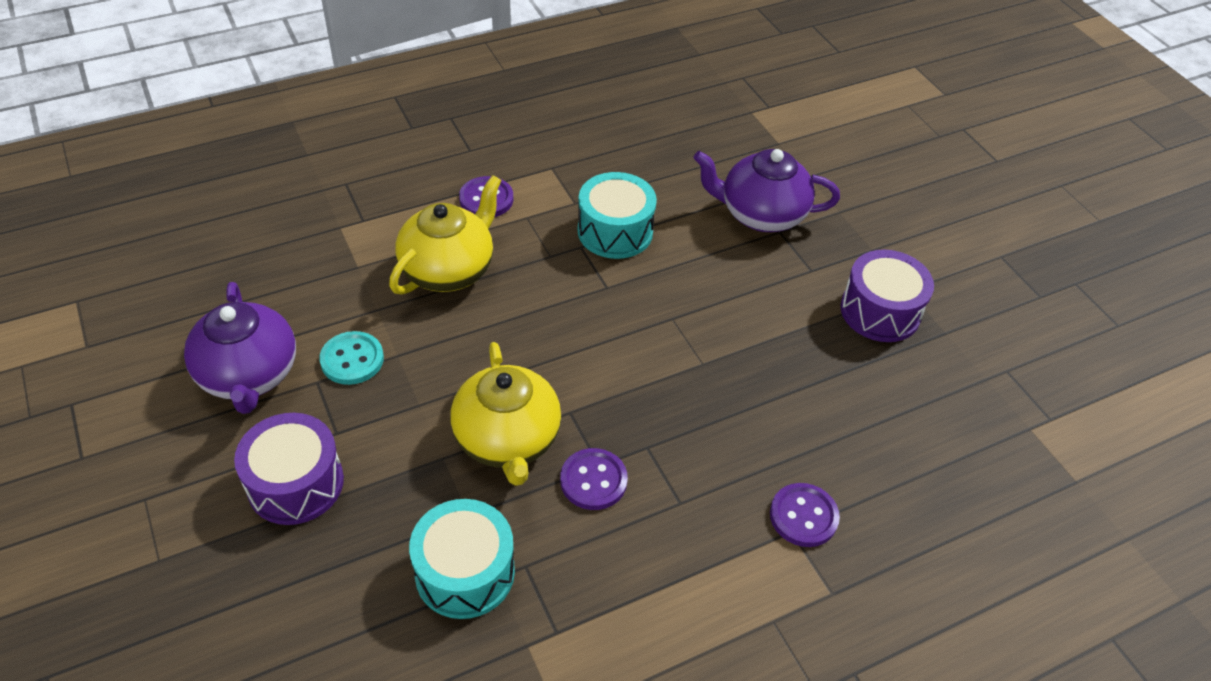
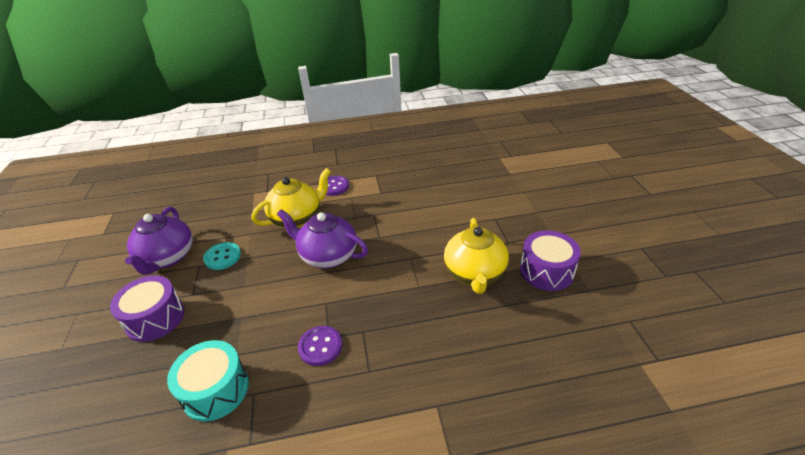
camera: 20 degrees right, 10 degrees down
(507, 440) = (282, 313): yellow teapot -> yellow teapot (474, 273)
(615, 231) = (396, 209): turquoise drum -> none
(761, 214) = (486, 209): purple teapot -> purple teapot (328, 256)
(803, 516) = (449, 396): purple button -> none

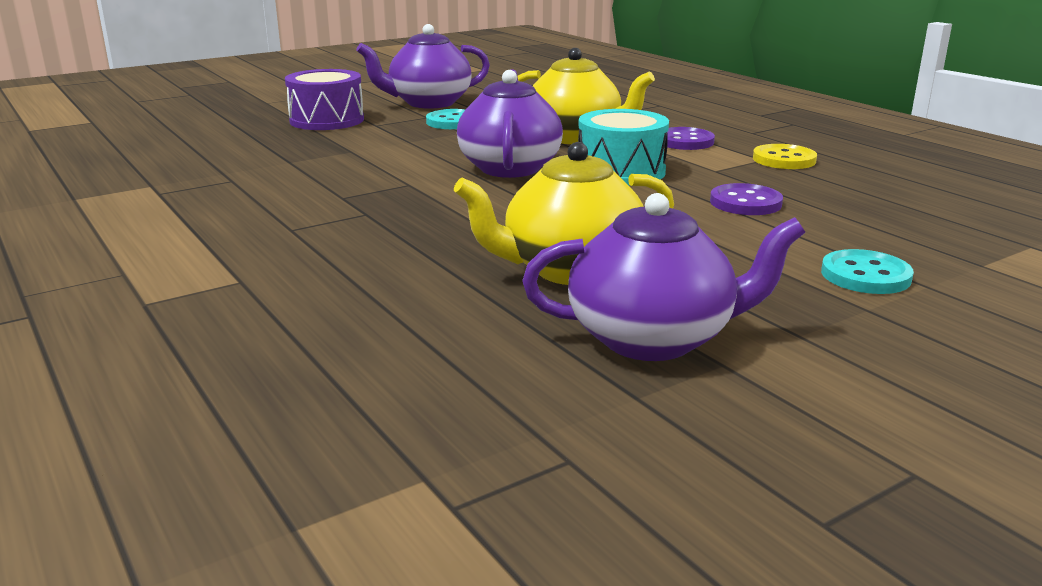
camera: 65 degrees right, 15 degrees down
(215, 390) = (231, 164): turquoise drum -> turquoise drum (621, 171)
(320, 346) = (323, 196): purple button -> purple button (745, 203)
(381, 170) = (784, 159): none -> yellow button
(510, 201) = (865, 275): none -> turquoise button
(546, 271) = (652, 338): purple drum -> purple teapot

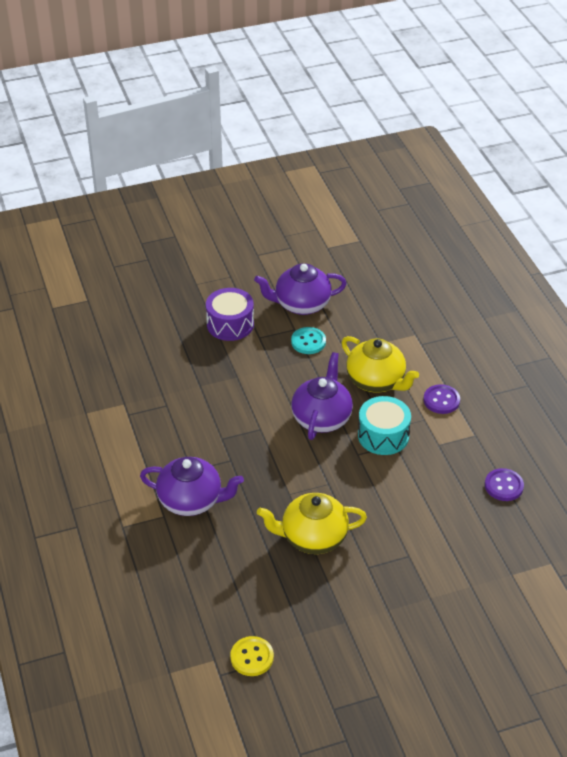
camera: 15 degrees right, 20 degrees up
(652, 338) = (325, 599): purple teapot -> purple teapot (191, 500)
(745, 203) = (433, 488): purple button -> purple button (503, 486)
(784, 159) = (487, 438): yellow button -> yellow button (252, 657)
(865, 275) = (448, 571): turquoise button -> none

